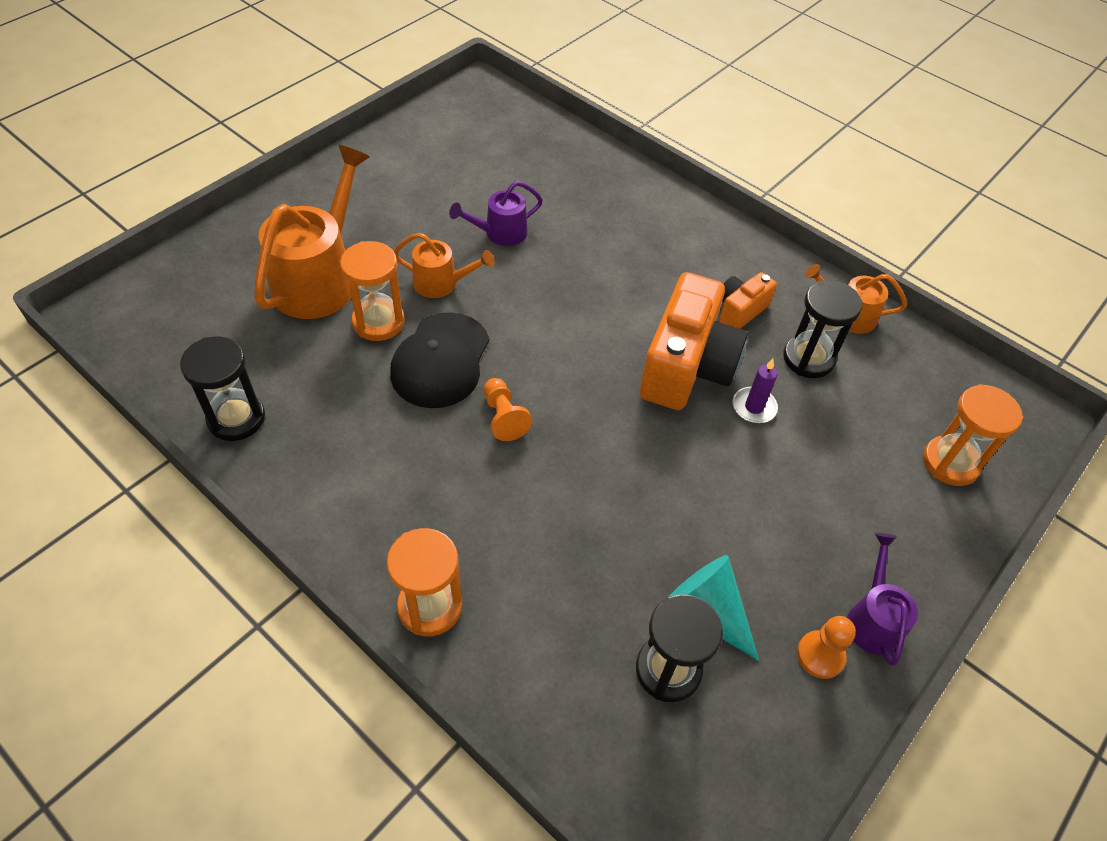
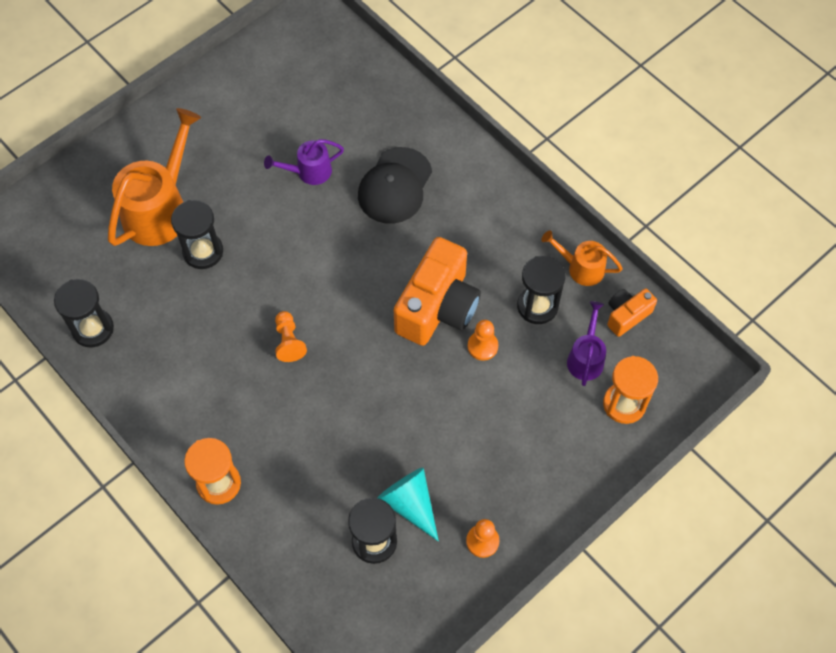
camera: 10 degrees right, 10 degrees up
(378, 322) = (203, 252): orange hourglass -> black hourglass
(440, 360) = (247, 289): black cap -> black cap (395, 186)
(442, 283) = (256, 218): orange watering can -> none
(739, 311) = (492, 258): orange camera -> orange camera (626, 315)
(754, 407) = (482, 346): purple candle -> orange pawn
(873, 618) = (527, 519): purple watering can -> purple watering can (586, 357)

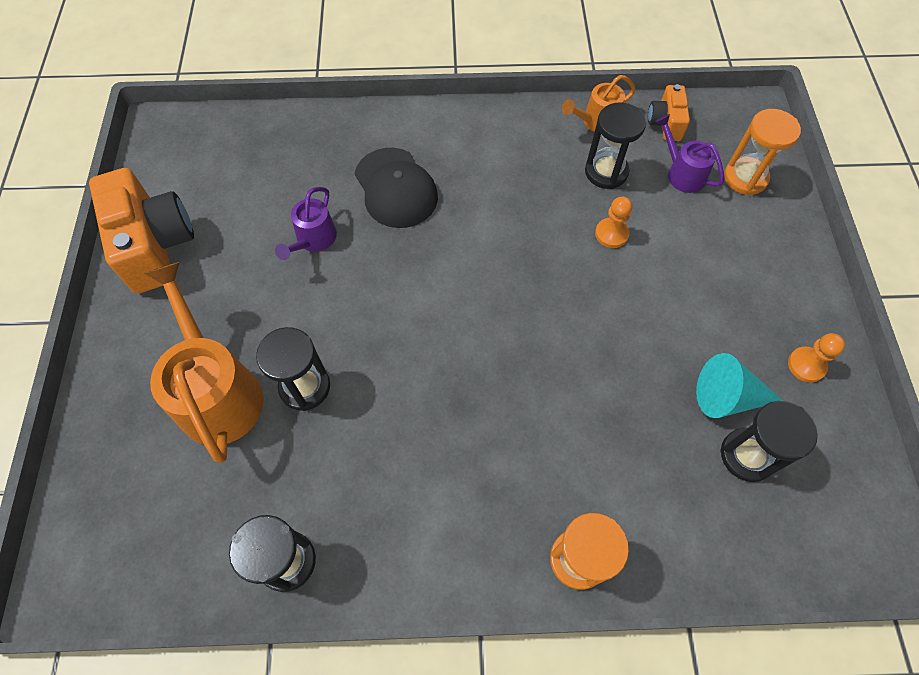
camera: 50 degrees left, 0 degrees up
(289, 341) = (473, 380): orange pawn -> none
(438, 307) = (545, 239): orange camera -> orange camera (155, 245)

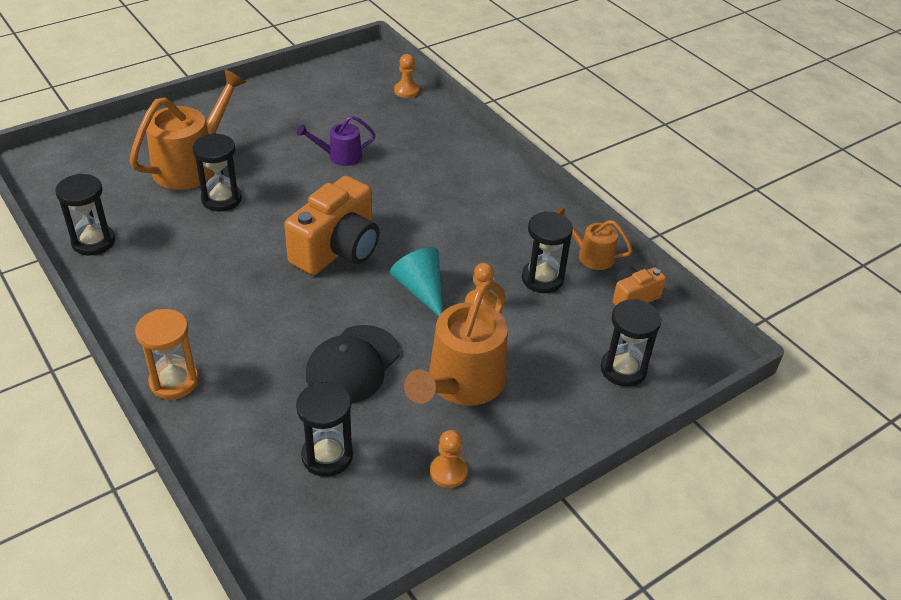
camera: 55 degrees right, 20 degrees down
(155, 245) = (279, 95): orange camera -> orange camera (337, 249)
(247, 129) = (406, 91): none -> orange pawn
(395, 188) = (419, 175): black cap -> black cap (352, 365)
(682, 173) = (587, 325): purple watering can -> none
(706, 302) = (461, 384): none -> orange watering can
(727, 397) = (375, 426): turquoise cone -> turquoise cone (421, 290)
(745, 178) = (623, 369): orange hourglass -> black hourglass

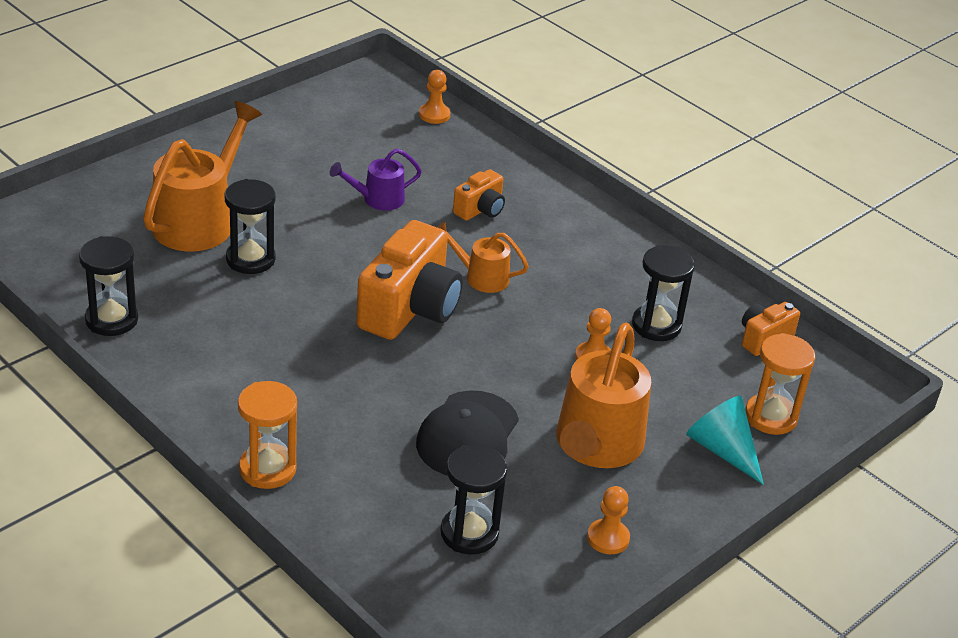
camera: 10 degrees left, 5 degrees down
(421, 170) = (480, 210): none -> orange camera
(421, 290) = (521, 348): turquoise cone -> turquoise cone (722, 450)
(590, 255) = (704, 295): orange watering can -> orange watering can (481, 277)
(623, 369) = (770, 417): black hourglass -> orange hourglass

